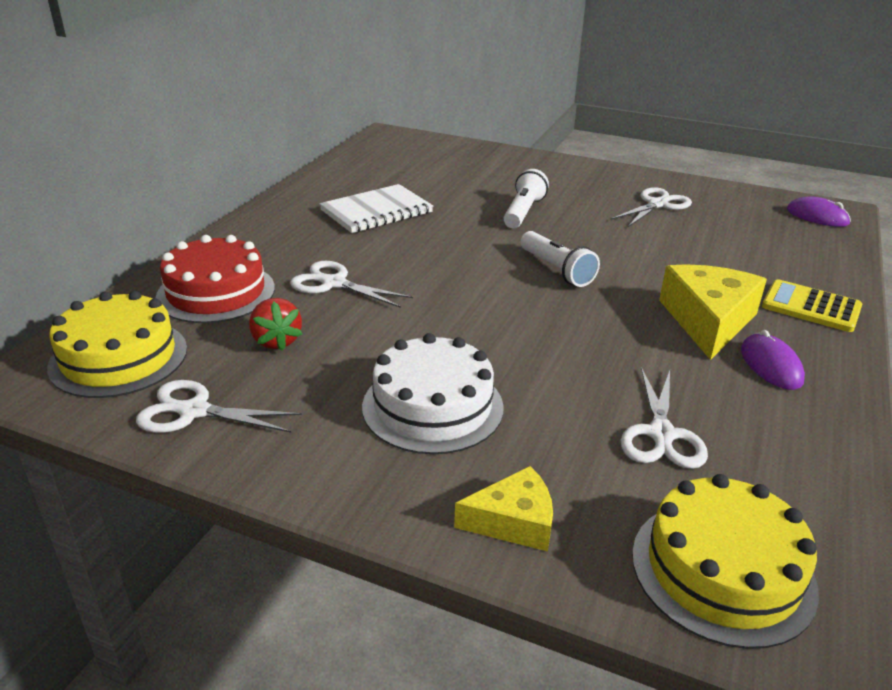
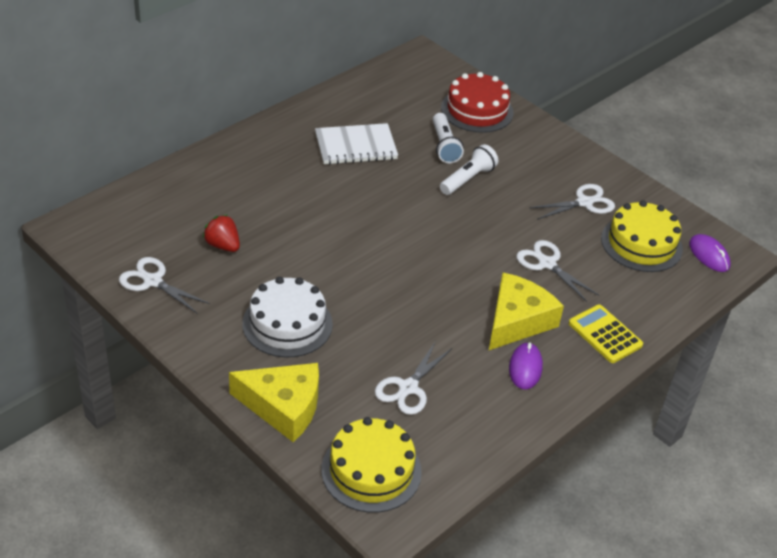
camera: 20 degrees right, 10 degrees up
(119, 357) = (126, 228): yellow cake -> yellow cake (641, 243)
(216, 292) = (205, 192): red cake -> red cake (477, 110)
(276, 341) = (223, 245): red strawberry -> red strawberry turned 135 degrees clockwise
(333, 283) = (284, 208): white scissors -> white scissors (547, 264)
(514, 521) = (283, 407): yellow cheese -> yellow cheese, size x1.65
(556, 270) = (447, 244): white flashlight -> white flashlight (444, 146)

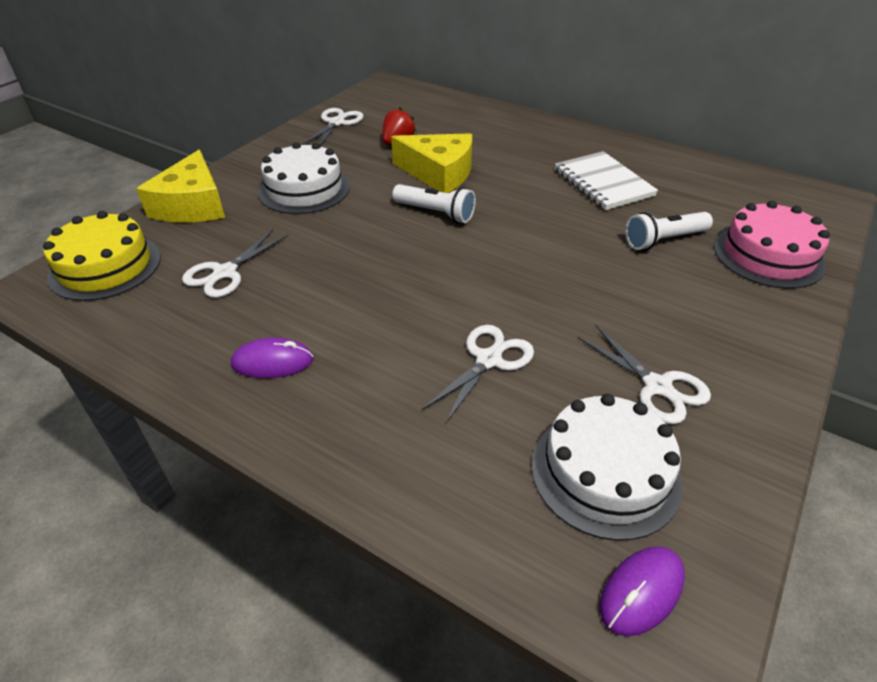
camera: 80 degrees right, 0 degrees up
(408, 388) = (225, 273): white scissors -> white scissors turned 75 degrees counterclockwise
(468, 179) = (614, 267): white flashlight -> white flashlight (435, 213)
(477, 110) = (768, 255): red cake -> pink cake
(517, 321) = (360, 344): yellow cheese -> yellow cheese (439, 173)
(605, 334) = (361, 442): yellow calculator -> none
(641, 243) = (605, 472): yellow cake -> white cake

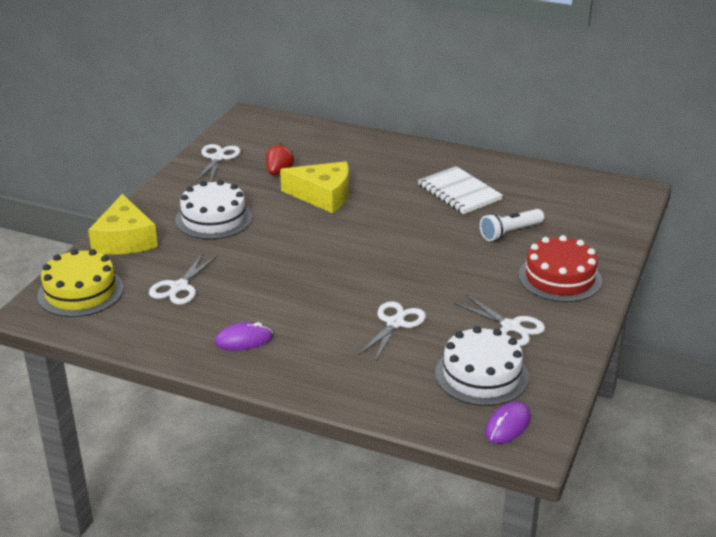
camera: 10 degrees left, 10 degrees down
(435, 213) = (329, 228): white flashlight -> none
(732, 313) = (560, 278): none -> red cake
(768, 255) = (586, 237): pink cake -> none

